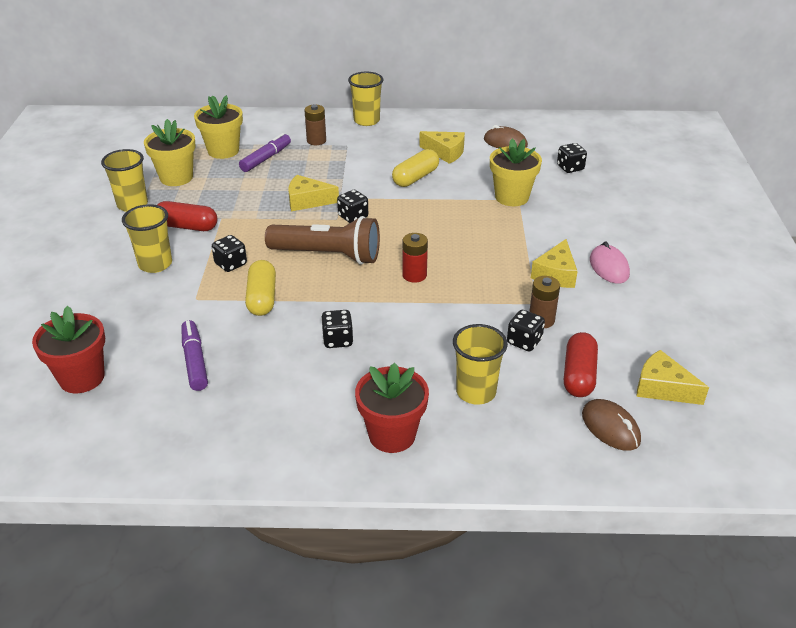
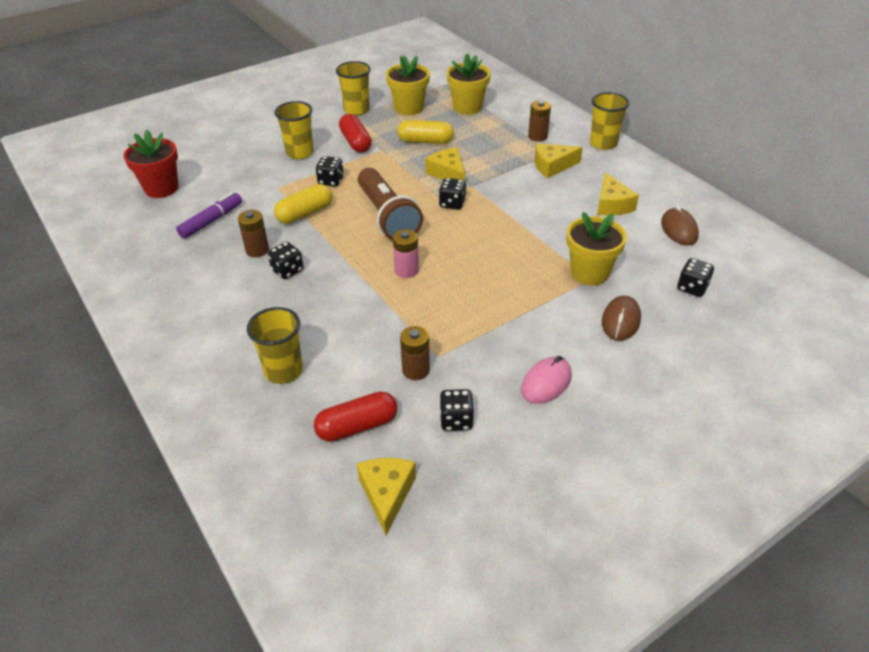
camera: 55 degrees right, 5 degrees up
(266, 158) = (481, 128): purple marker -> none
(283, 347) = (257, 250): none -> brown battery
(392, 435) = (200, 348): red flower pot -> none
(414, 275) = (406, 270): red battery -> pink battery
(415, 178) = (549, 207): yellow capsule -> yellow capsule (425, 141)
(524, 341) = (375, 372): black dice -> black dice (456, 420)
(556, 274) = (496, 351): yellow cheese -> yellow cheese (552, 166)
(610, 427) = (300, 476): brown mouse -> brown mouse (621, 321)

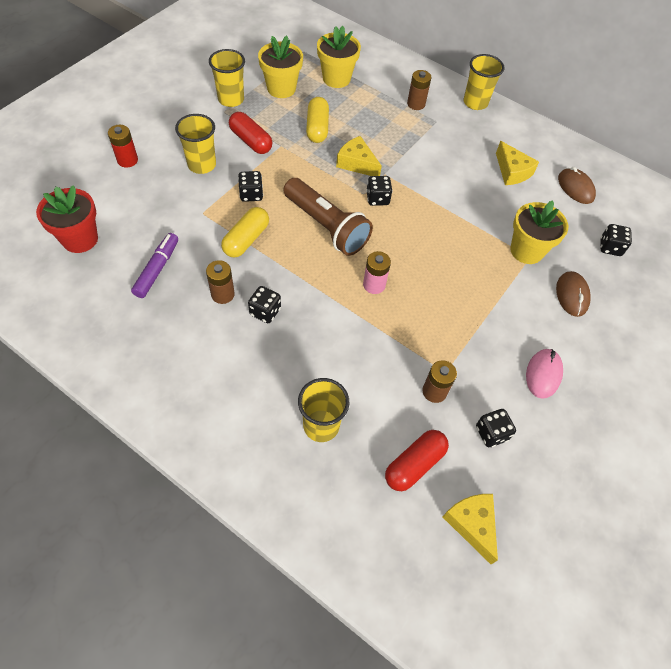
camera: 25 degrees left, 15 degrees up
(237, 140) = (127, 160): none -> red battery
(425, 141) = (317, 128): yellow capsule -> yellow capsule turned 75 degrees counterclockwise
(552, 166) = (444, 137): yellow cheese -> none

